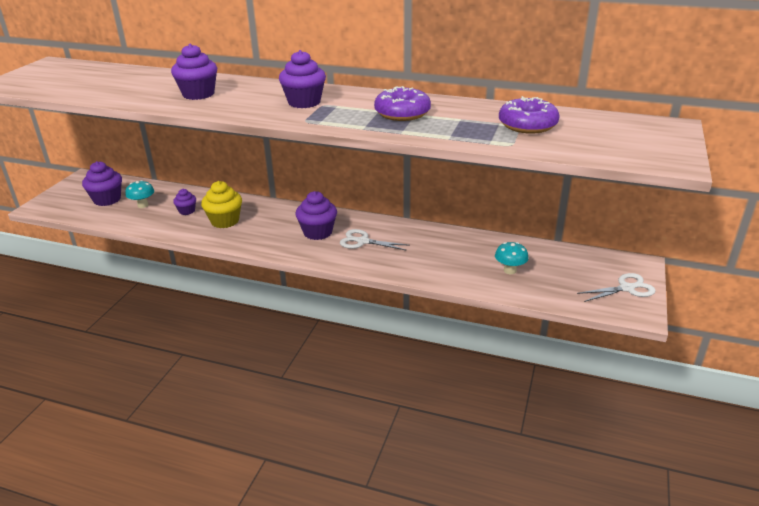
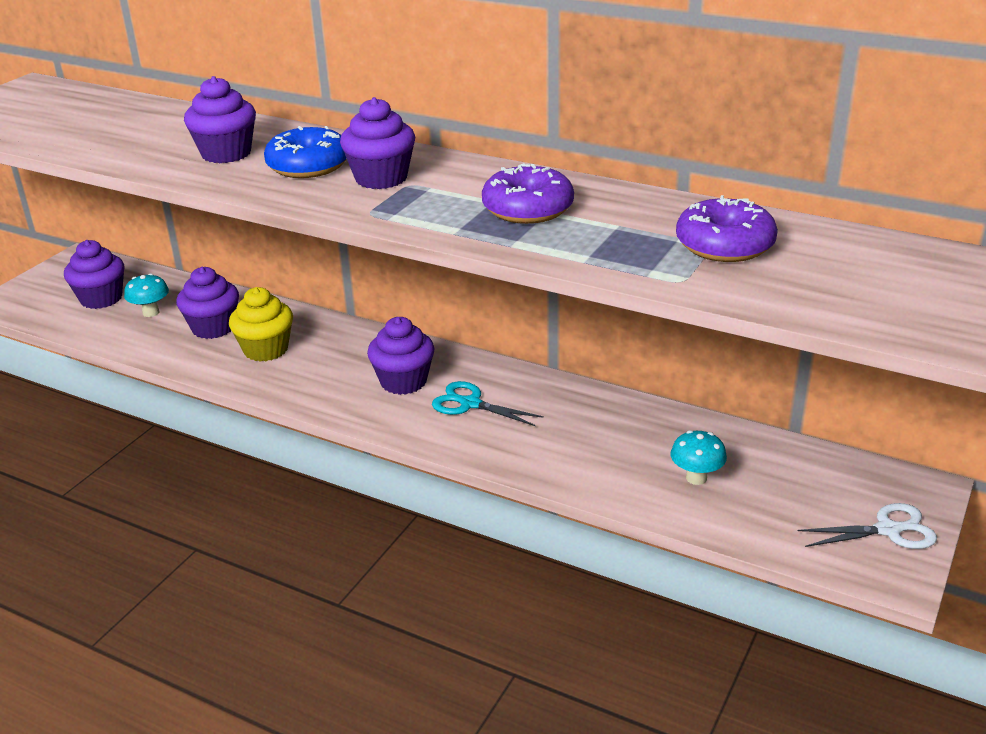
camera: 10 degrees right, 0 degrees up
(187, 211) = (213, 328): purple cupcake -> purple cupcake, size x1.73
(255, 98) = (308, 166): none -> blue donut
(362, 241) = (470, 404): white scissors -> turquoise scissors

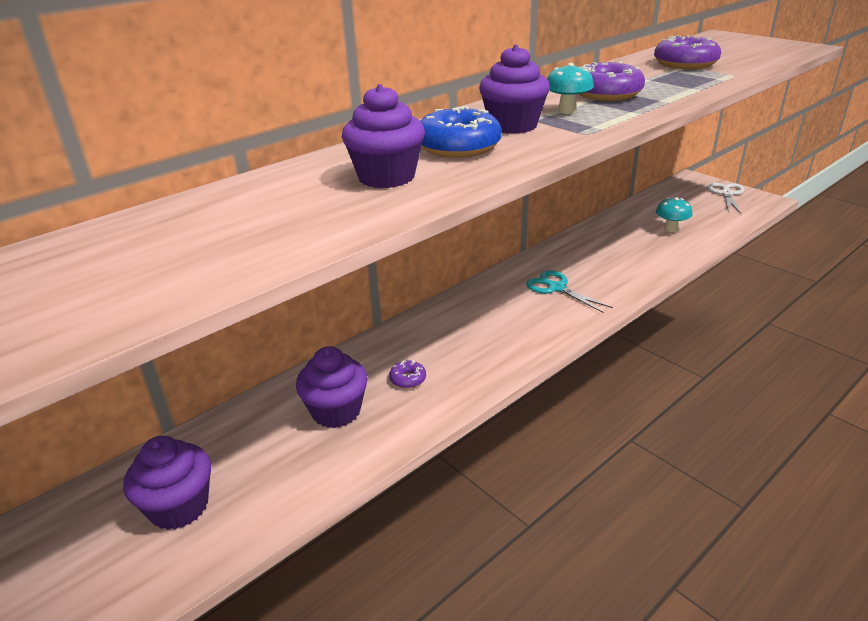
camera: 70 degrees left, 0 degrees up
(151, 312) = (259, 460): turquoise mushroom -> turquoise mushroom (567, 111)
(266, 349) = (408, 379): yellow cupcake -> purple donut
(403, 381) = (509, 311): purple cupcake -> none
(470, 404) = (556, 288): turquoise scissors -> turquoise scissors turned 90 degrees clockwise

